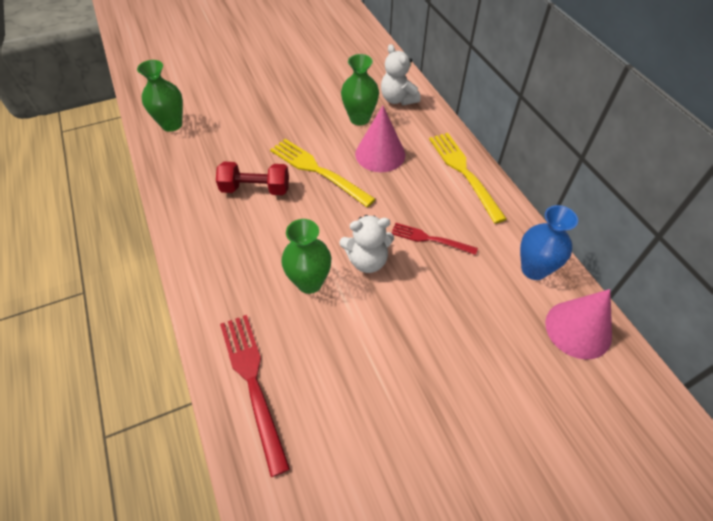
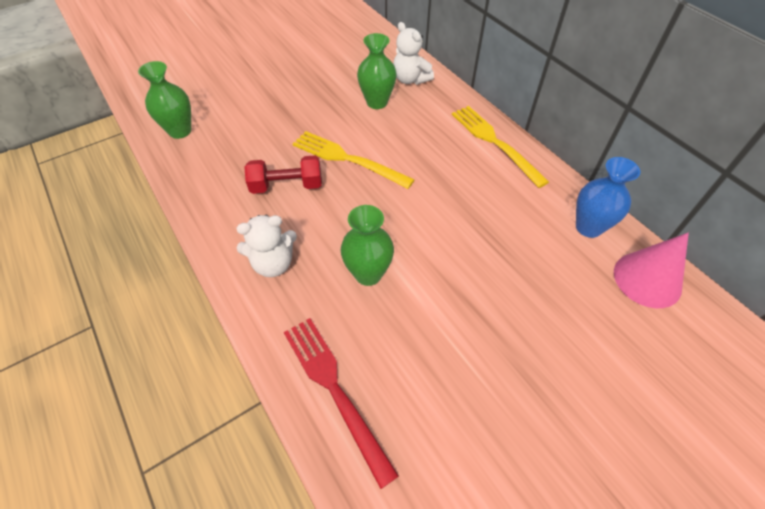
camera: 10 degrees left, 0 degrees up
(367, 260) = (422, 242): white teddy bear -> white teddy bear (273, 263)
(380, 154) = (407, 135): pink cone -> none
(429, 239) = (478, 212): red fork -> none

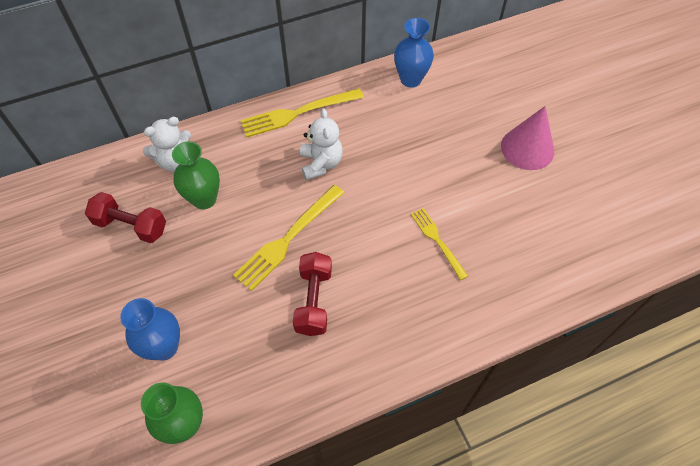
camera: 80 degrees left, 5 degrees up
(241, 108) = (164, 347): none -> blue vase
(273, 263) = (415, 318): white teddy bear -> white teddy bear (321, 163)
(334, 388) = (542, 279): red fork -> none
(343, 71) = (131, 226): none -> red dumbbell
(368, 274) = (437, 240): green vase -> yellow fork
(647, 279) = (463, 63): pink cone -> pink cone (527, 148)

